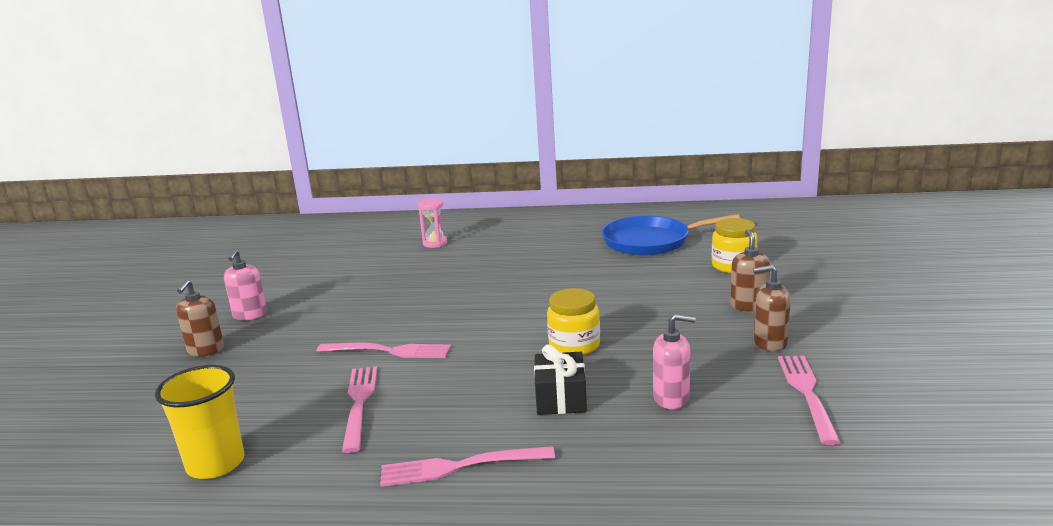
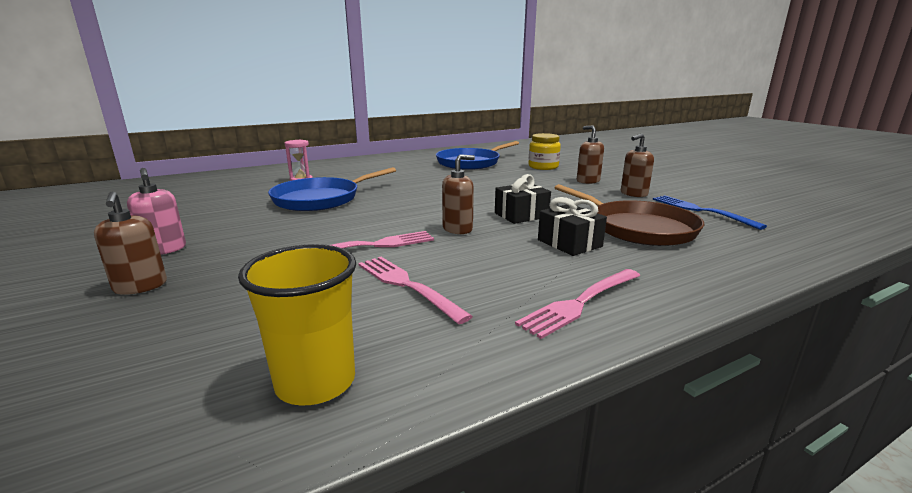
camera: 35 degrees left, 0 degrees up
(420, 276) = (321, 199): none -> blue pan
(485, 349) = (457, 229): none -> brown soap dispenser
(574, 345) = (521, 215): yellow jar -> black gift
(671, 398) = (638, 228): pink soap dispenser -> brown pan
(807, 393) = (700, 211): pink fork -> blue fork

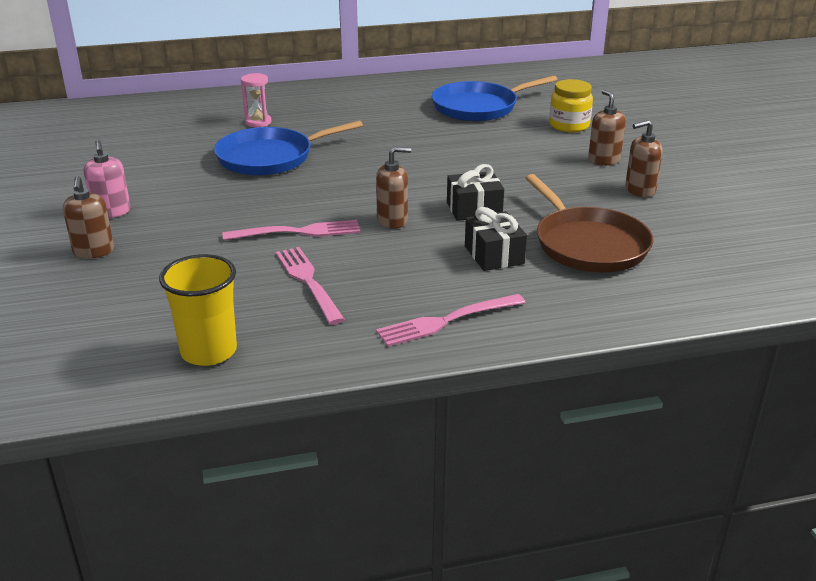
camera: 15 degrees right, 10 degrees up
(700, 211) = (692, 228): blue fork -> none

